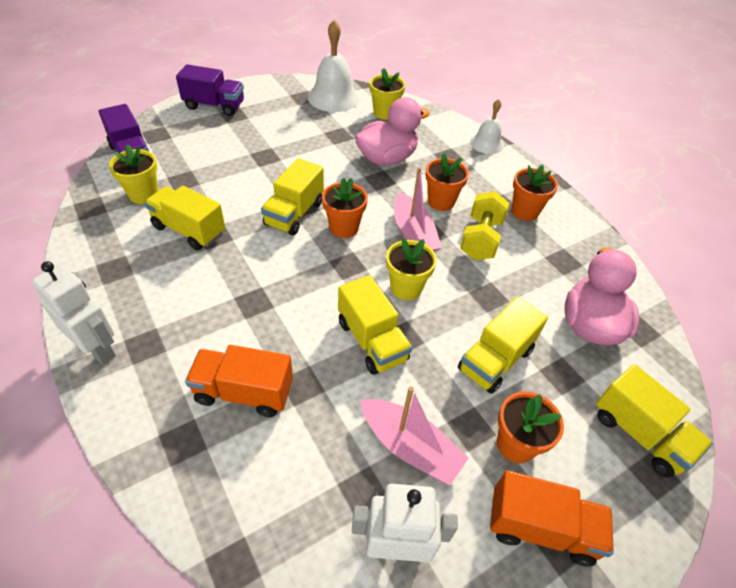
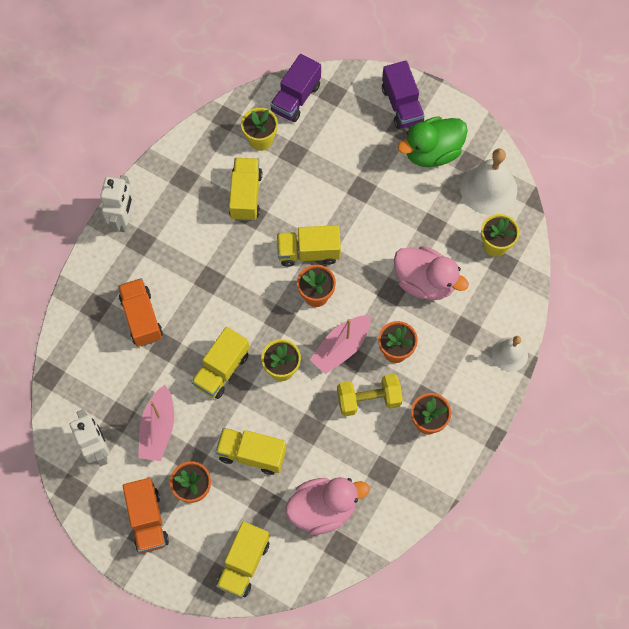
camera: 65 degrees right, 20 degrees up
(273, 109) = (432, 152): none -> green duck

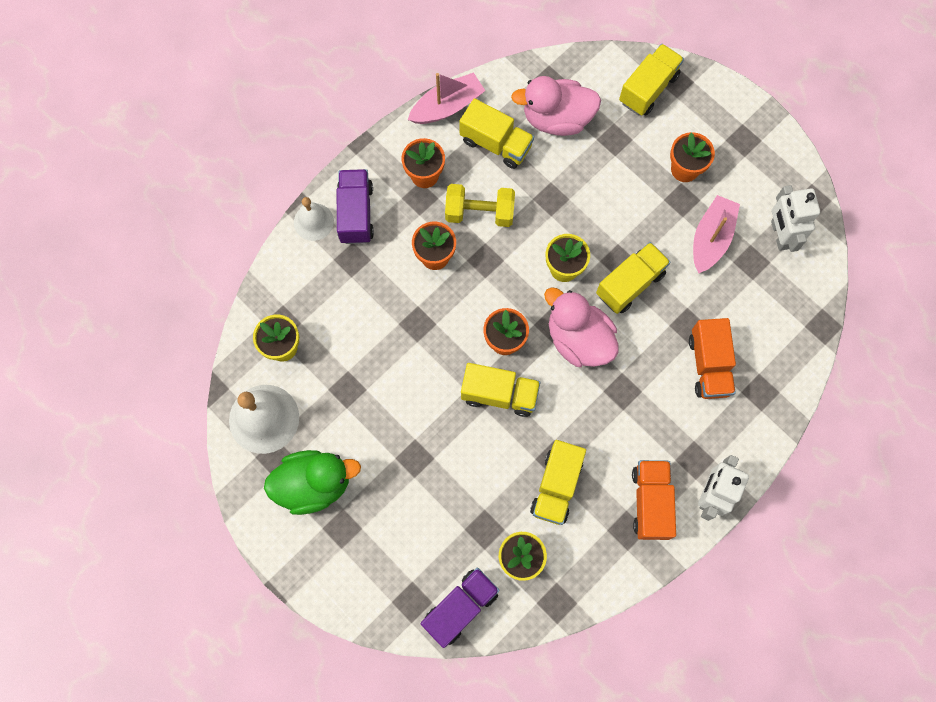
camera: 165 degrees left, 5 degrees up
(148, 520) = (737, 151): orange truck -> orange truck (650, 502)
(252, 454) = (617, 188): yellow truck -> yellow truck (496, 143)
(341, 348) = (493, 274): pink boat -> pink boat (447, 106)
(402, 105) = (329, 560): purple truck -> purple truck (356, 213)
(425, 282) = (377, 324): pink duck -> pink duck (578, 339)

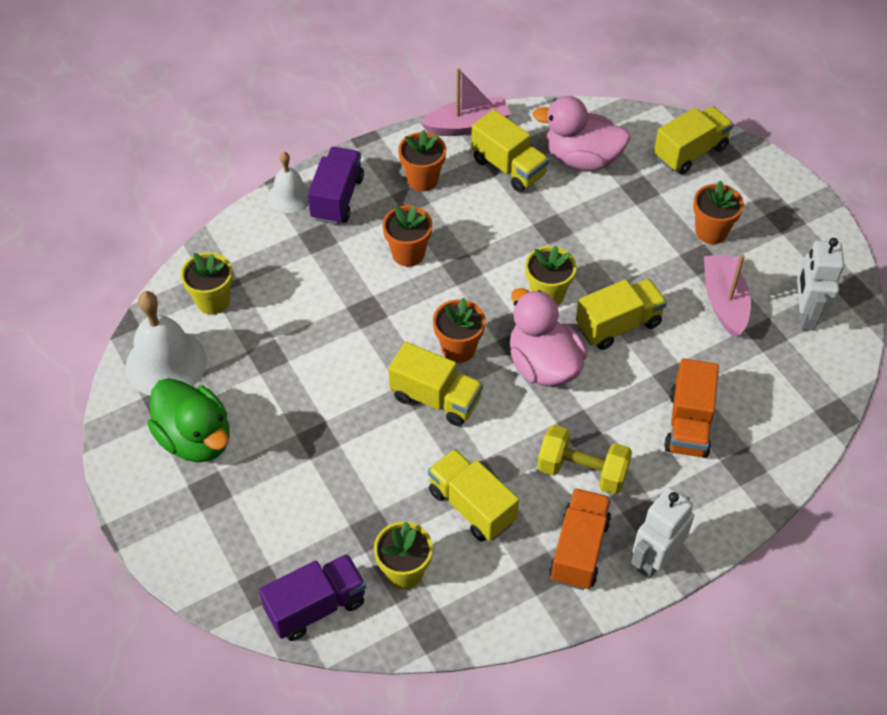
camera: 15 degrees right, 20 degrees down
(314, 484) = (195, 439): green duck -> green duck turned 45 degrees clockwise
(479, 212) = (470, 224): yellow dumbbell -> yellow dumbbell (582, 471)
(556, 486) = (471, 506): yellow truck -> yellow truck turned 105 degrees clockwise
(711, 238) = (724, 302): pink boat -> pink boat turned 45 degrees counterclockwise

